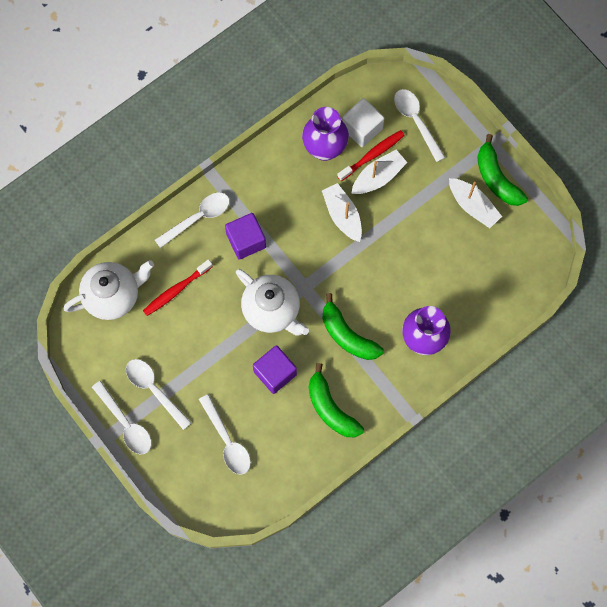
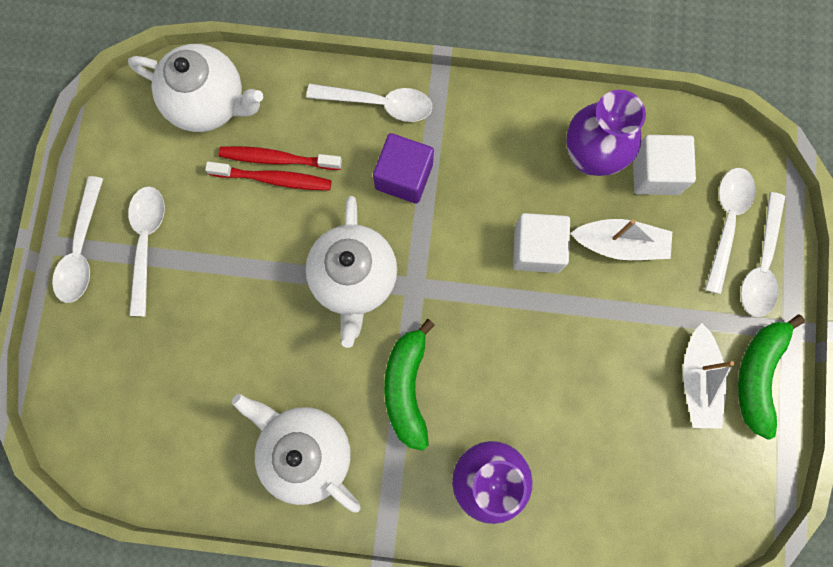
camera: 45 degrees right, 5 degrees up
(227, 441) = (162, 374): white spoon -> white spoon (761, 264)
(275, 373) = (287, 350): purple cube -> none
(331, 408) = (306, 451): green banana -> white teapot
(342, 215) = (537, 249): white boat -> white cube
(372, 155) = (638, 213): red toothbrush -> red toothbrush (273, 179)

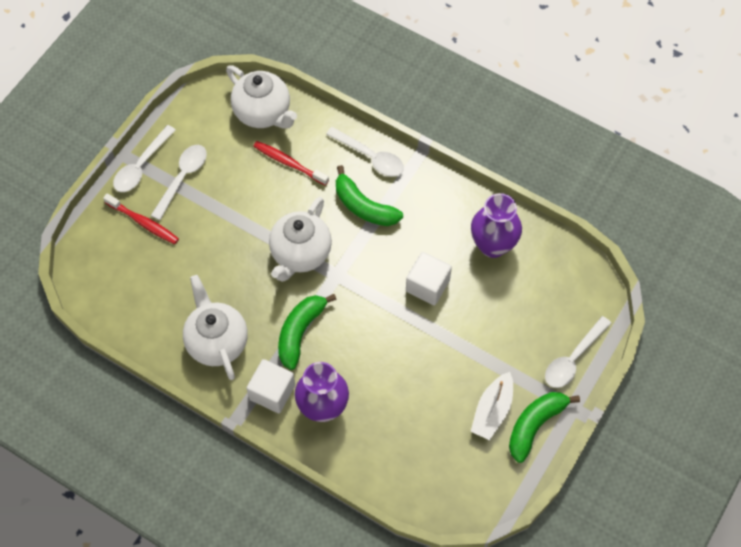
camera: 25 degrees right, 15 degrees down
(273, 179) = (280, 174): red toothbrush -> red toothbrush (143, 222)
(404, 176) = (364, 206): purple cube -> green banana
(620, 244) = (484, 306): white boat -> none
(655, 173) = (531, 273): white cube -> white cube (272, 392)
(726, 222) = (563, 323): white spoon -> none

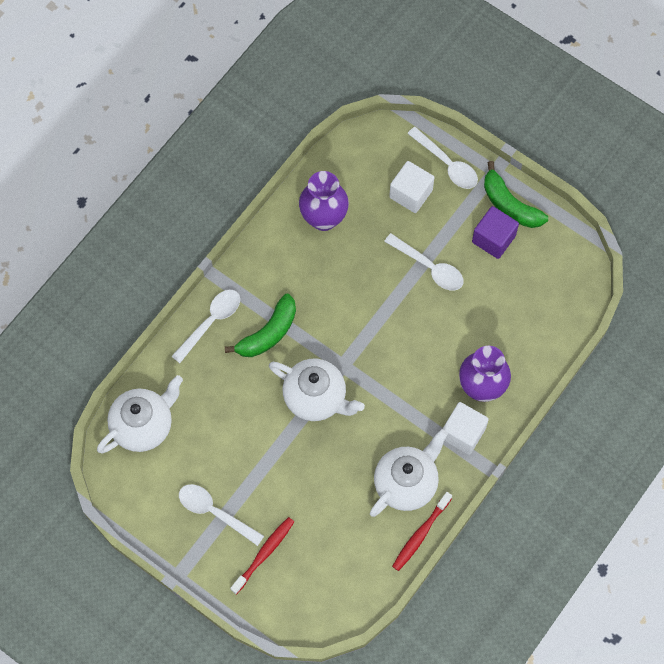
camera: 85 degrees left, 5 degrees up
(141, 166) = (194, 555): white spoon -> white spoon (429, 267)
(217, 342) = (406, 483): white teapot -> white teapot turned 150 degrees clockwise
(289, 163) = (209, 403): red toothbrush -> red toothbrush (420, 534)
(300, 332) = (402, 403): green banana -> none
(427, 285) = (362, 282): white cube -> white cube (411, 194)
(492, 410) = (493, 239): white boat -> purple cube

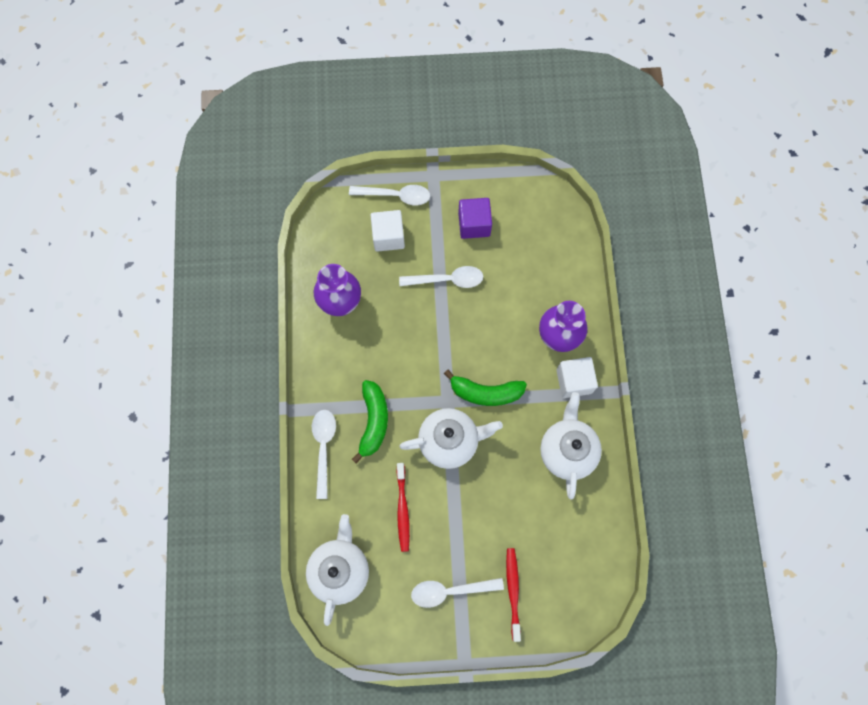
camera: 40 degrees left, 5 degrees up
(420, 534) = (609, 480): red toothbrush -> red toothbrush (402, 509)
(509, 205) = (464, 191): green banana -> green banana (485, 392)

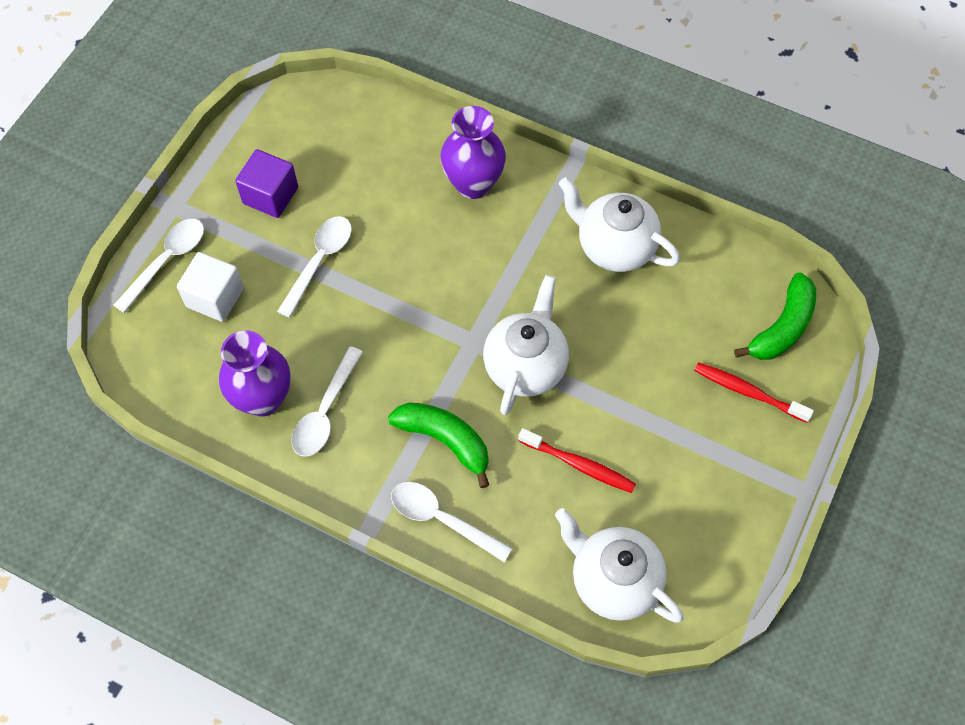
camera: 60 degrees left, 10 degrees down
(450, 591) = (710, 462): white spoon -> white spoon (325, 411)
(485, 392) = (490, 294): green banana -> green banana (782, 327)
(574, 381) = (536, 195): white cube -> none

